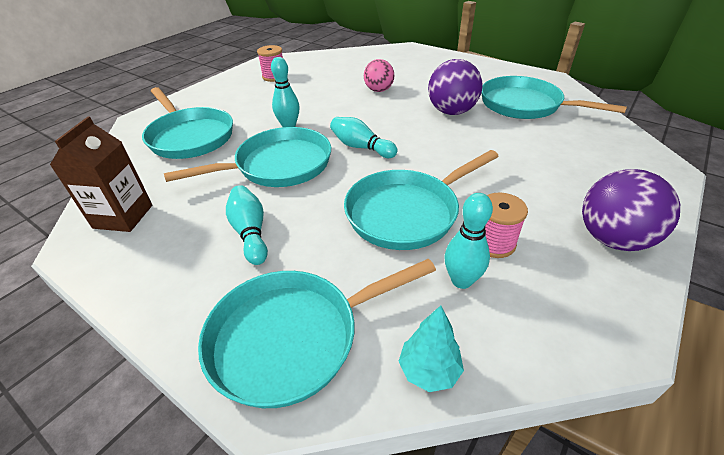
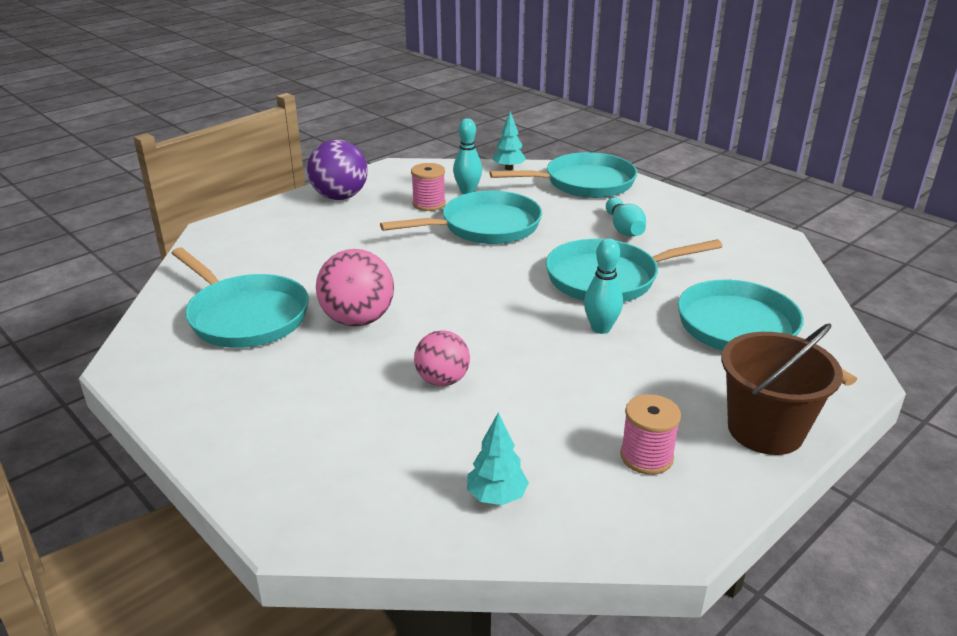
camera: 170 degrees left, 10 degrees down
(123, 216) = (752, 252): brown carton -> none
(212, 91) = (765, 430): none -> brown bucket
(337, 61) = (496, 497): none -> turquoise tree
(361, 147) = (507, 287): turquoise bowling pin -> none
(451, 112) = (358, 320): purple ball -> pink ball

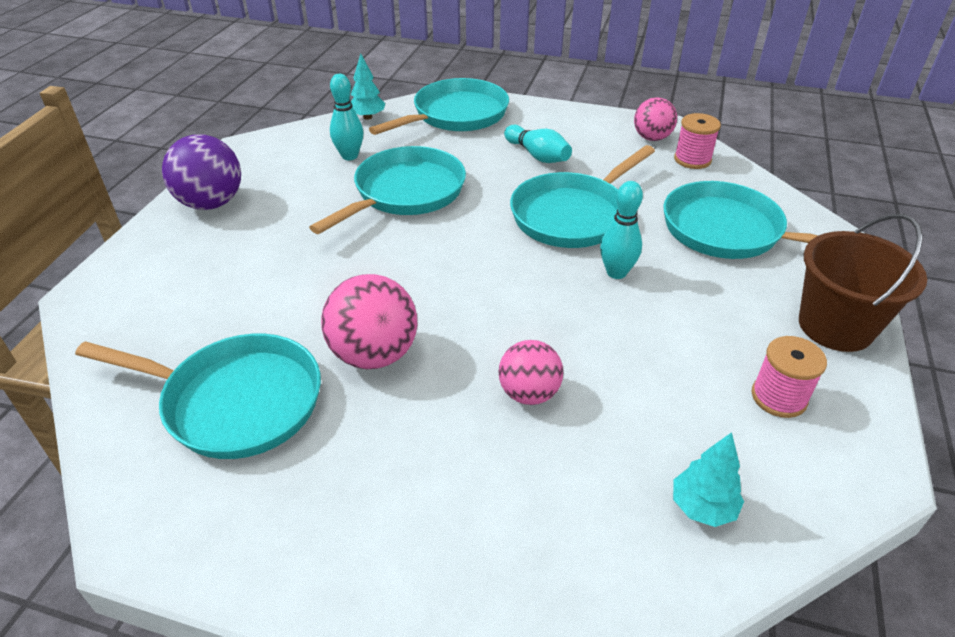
camera: 30 degrees left, 10 degrees up
(429, 204) = (322, 183): pink spool -> pink spool (692, 159)
(750, 242) = (652, 138): none -> pink ball

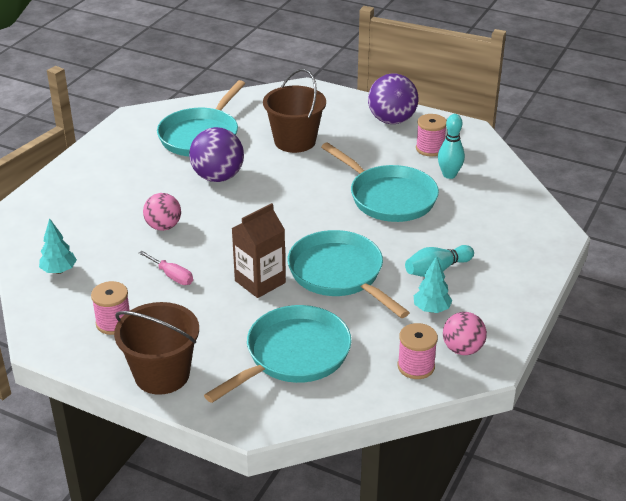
camera: 100 degrees right, 5 degrees down
(263, 285) = (295, 141): none -> brown bucket
(289, 171) = (430, 149): none -> pink spool
(367, 117) = (516, 185): turquoise tree -> turquoise tree (431, 309)
(374, 354) = (218, 177): pink ball -> purple ball
(456, 115) = (519, 233): turquoise pan -> none
(616, 272) = (260, 282): turquoise bowling pin -> brown carton
(645, 357) = (172, 276): none -> pink screwdriver

